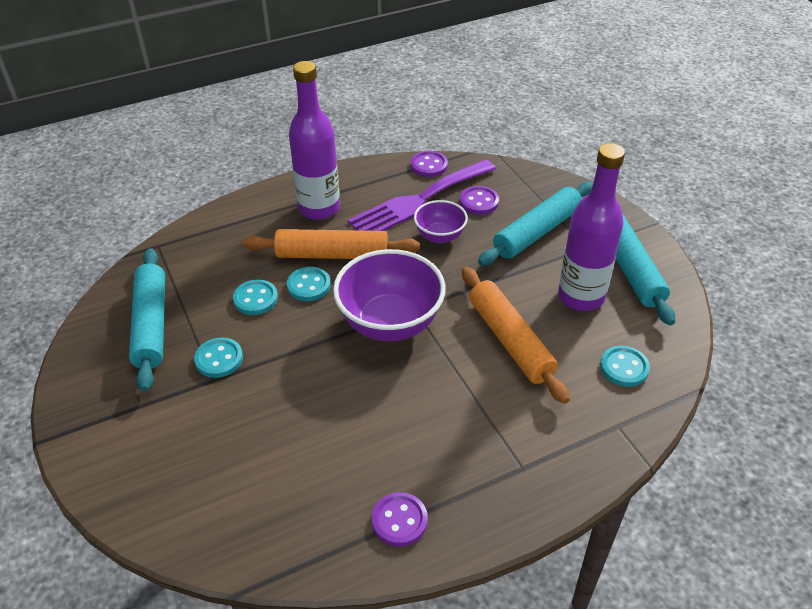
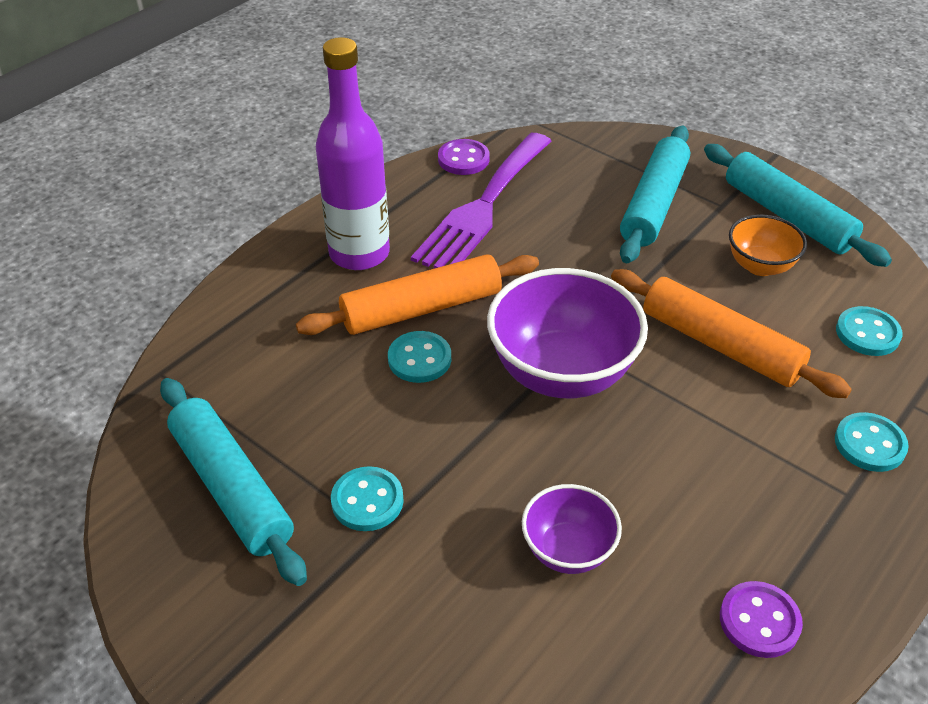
camera: 25 degrees left, 0 degrees up
(255, 299) = (359, 401): turquoise button -> turquoise button (869, 444)
(440, 236) = (542, 243): purple bowl -> purple bowl (568, 550)
(479, 202) = (558, 187): purple button -> none
(581, 297) = (760, 266): purple bottle -> orange bowl

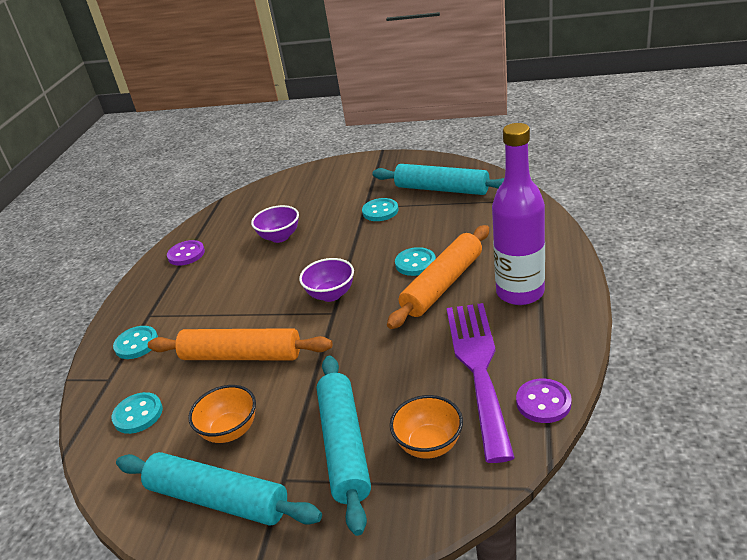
camera: 155 degrees right, 10 degrees down
(561, 373) = (331, 294): purple bowl -> purple bowl, size x0.54
(582, 174) = (429, 444): none -> orange bowl

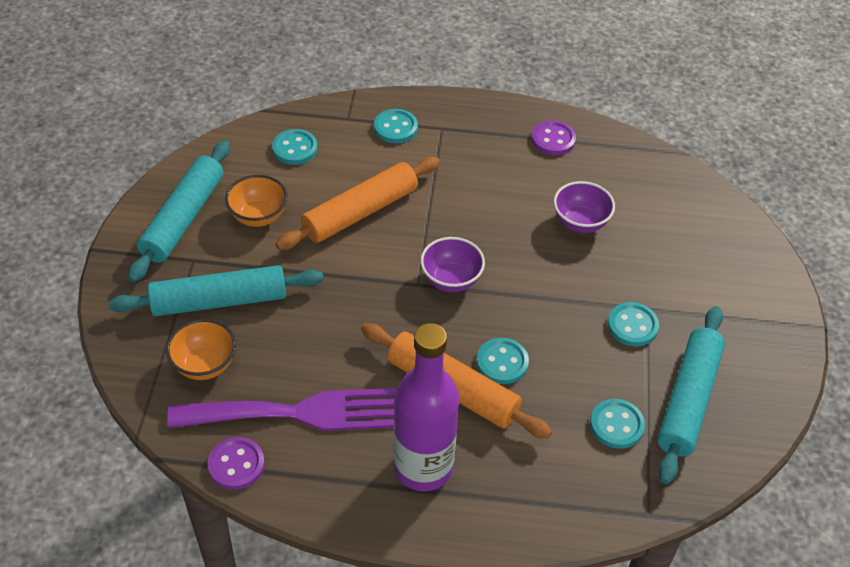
camera: 80 degrees right, 15 degrees up
(241, 356) = (360, 212): orange rolling pin -> orange rolling pin turned 45 degrees clockwise
(466, 213) = (616, 425): none -> turquoise button

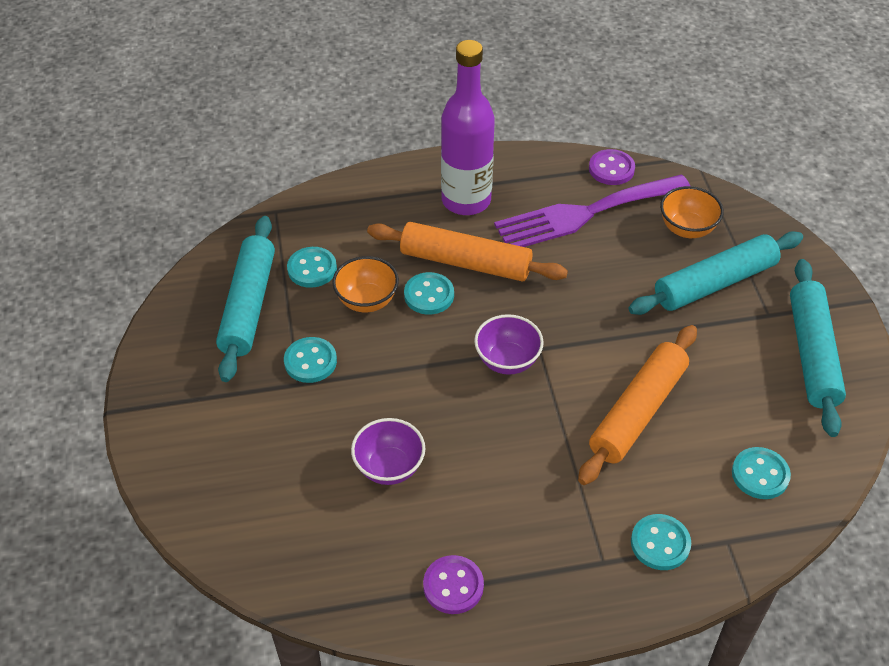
camera: 165 degrees right, 0 degrees up
(258, 216) = (739, 377): orange bowl -> orange bowl (367, 301)

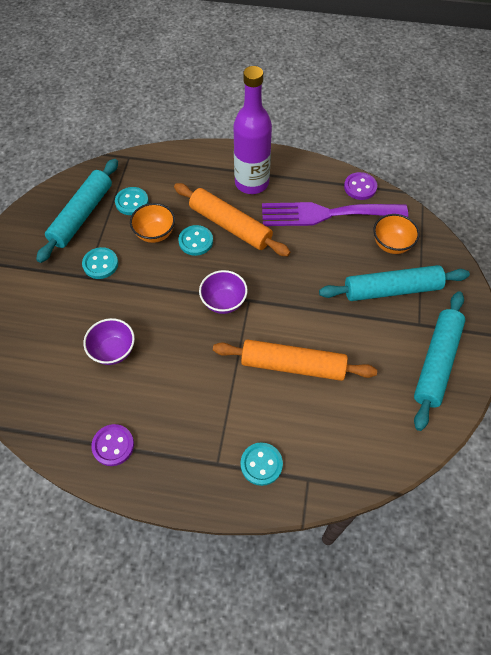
camera: 20 degrees right, 10 degrees up
(638, 412) = (293, 365): orange rolling pin -> orange rolling pin turned 45 degrees clockwise
(760, 474) = (355, 439): turquoise button -> none

